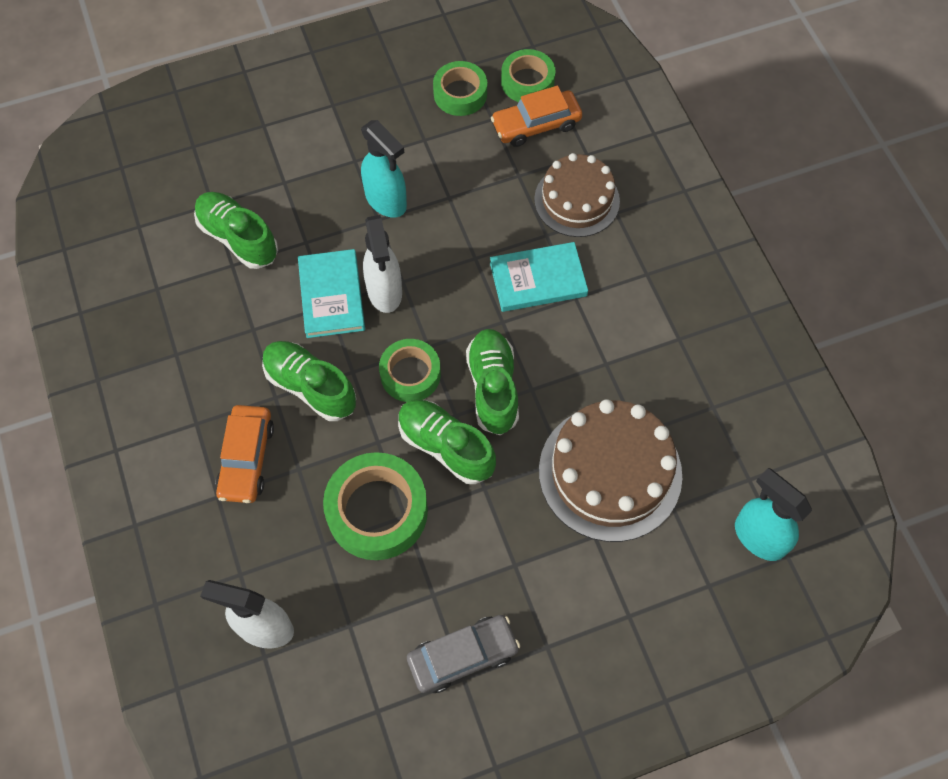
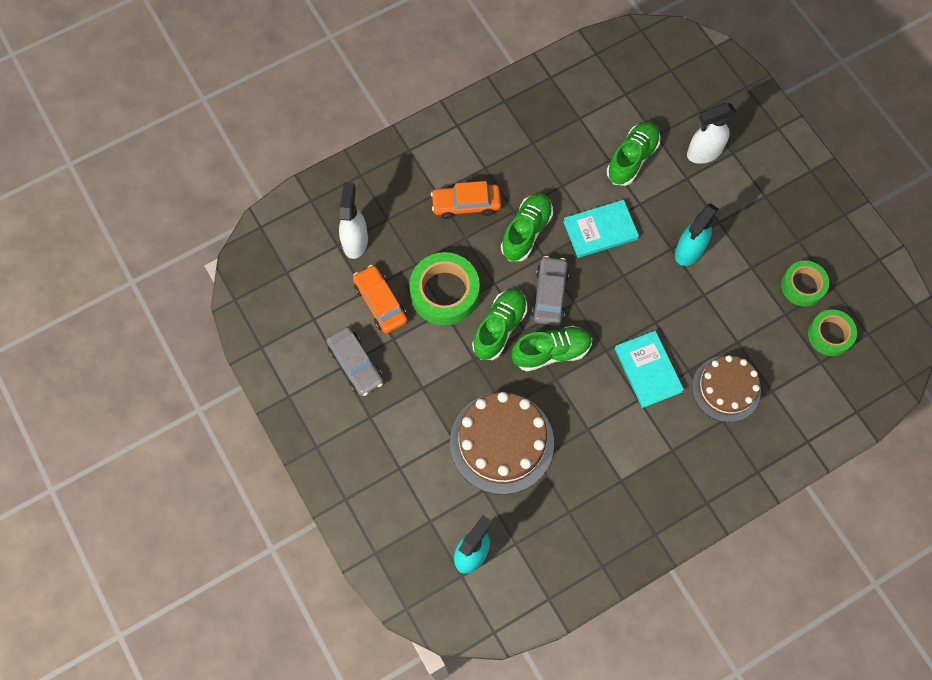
camera: 80 degrees right, 5 degrees up
(384, 292) = (611, 265): white spray bottle -> white spray bottle (703, 153)
(410, 374) = (550, 294): green tape -> grey car
(536, 125) = (789, 348): orange car -> orange car (380, 302)

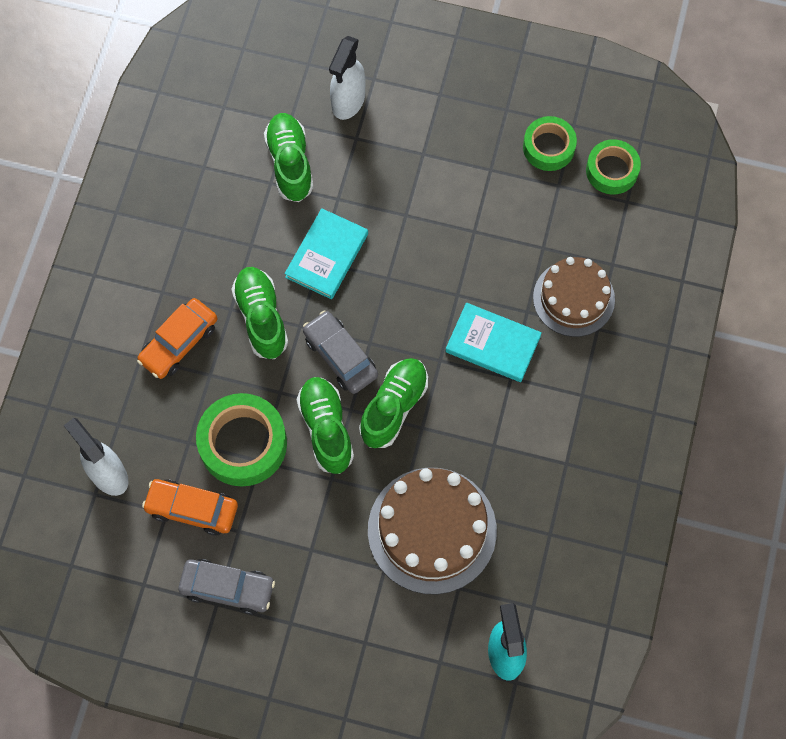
camera: 45 degrees left, 0 degrees up
(689, 251) = (423, 203): turquoise spray bottle -> none

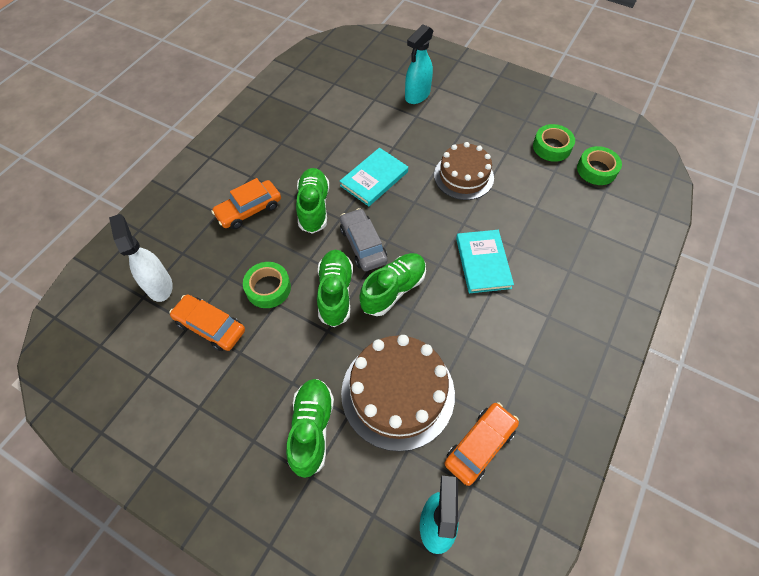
camera: 15 degrees right, 10 degrees down
(227, 588) = (212, 396): grey car -> none
(243, 443) = (268, 288): green tape -> green tape, size x0.63
(290, 163) = (367, 121): green shoe -> green shoe (312, 429)
(348, 101) = (417, 95): white spray bottle -> turquoise spray bottle
(493, 344) = (483, 263): turquoise book -> turquoise book turned 45 degrees clockwise
(533, 563) = (480, 445): none -> orange car
(573, 298) = (553, 245): brown cake -> brown cake (463, 176)

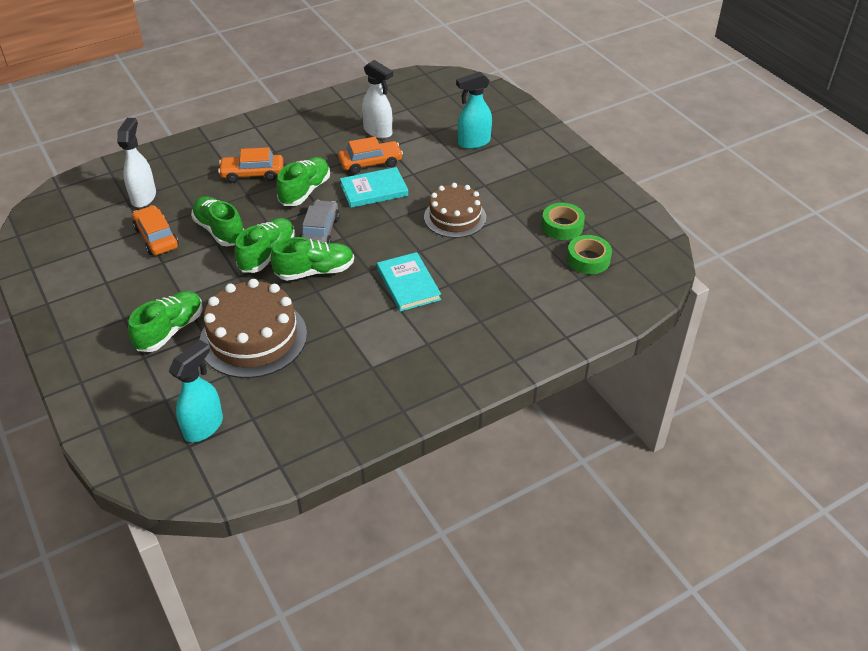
camera: 30 degrees right, 15 degrees down
(268, 288) = (220, 231): green tape -> green shoe
(328, 117) = (378, 131): none -> white spray bottle
(480, 445) = (283, 398): orange car -> orange car (370, 163)
(483, 263) = (408, 284): turquoise book -> turquoise book turned 45 degrees counterclockwise

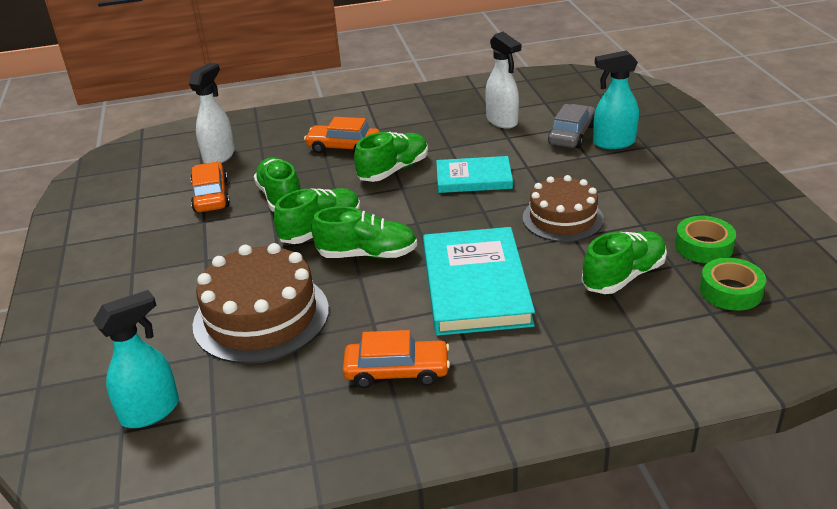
camera: 20 degrees right, 10 degrees down
(170, 330) = (173, 293): green shoe -> green shoe (623, 276)
(320, 232) = (392, 213): grey car -> grey car (572, 135)
(370, 163) = (481, 151): orange car -> orange car (397, 371)
(408, 284) = (475, 285): turquoise book -> turquoise book, size x1.62

